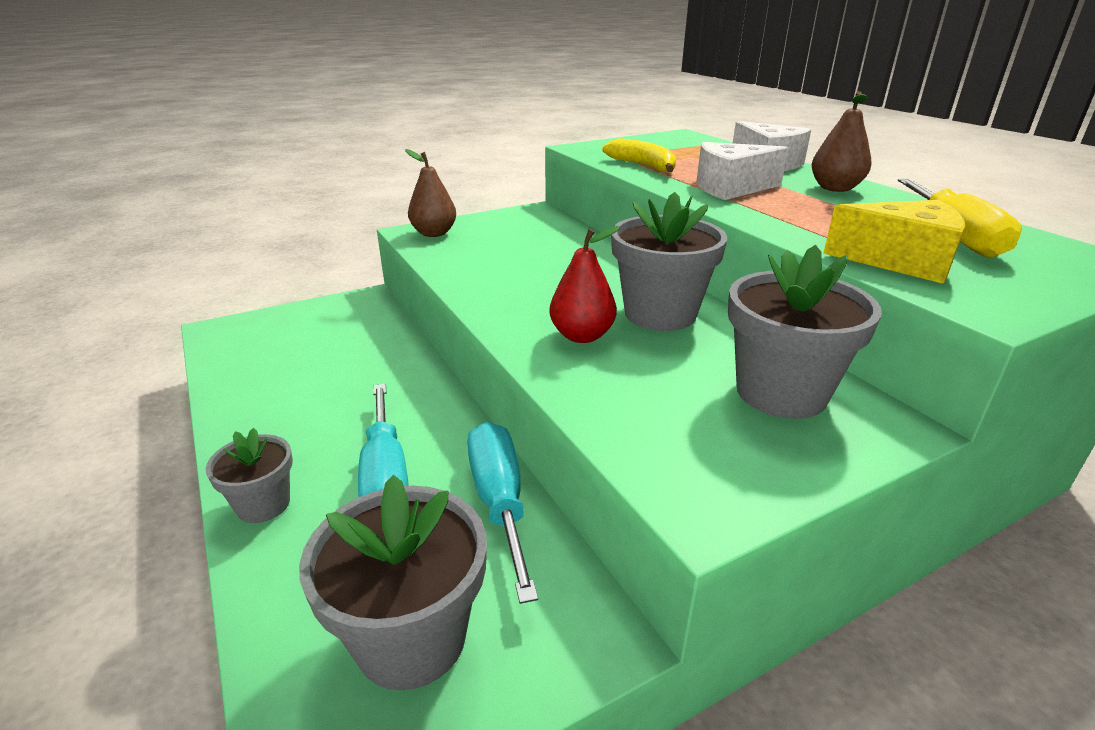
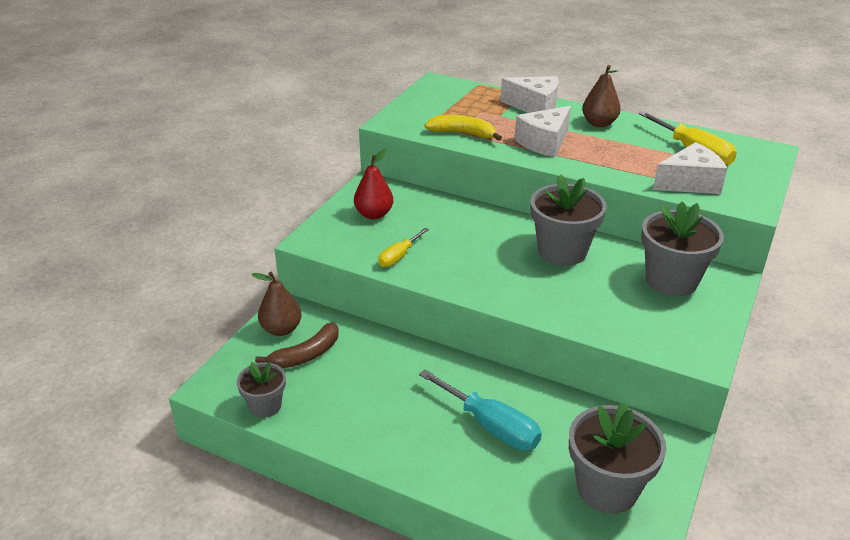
camera: 35 degrees left, 5 degrees up
(263, 504) = (447, 476): grey flower pot -> grey flower pot (265, 406)
(324, 336) = (306, 355): none -> brown banana
(434, 233) = (329, 236): brown pear -> brown pear (281, 329)
(469, 264) = (399, 256): none -> yellow screwdriver
(499, 501) = (565, 406): turquoise screwdriver -> none
(582, 336) = (541, 286): red pear -> red pear (374, 214)
(900, 261) = (690, 183): yellow cheese -> white cheese

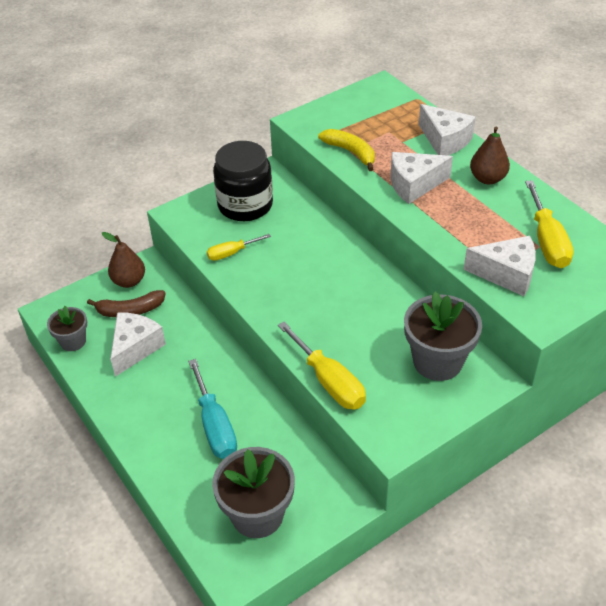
camera: 30 degrees right, 10 degrees up
(342, 387) = (135, 348): none -> white cheese
(374, 214) = (245, 205): red pear -> black jar
(562, 251) = (368, 297): grey flower pot -> none
(597, 329) = (329, 381): none -> yellow screwdriver

